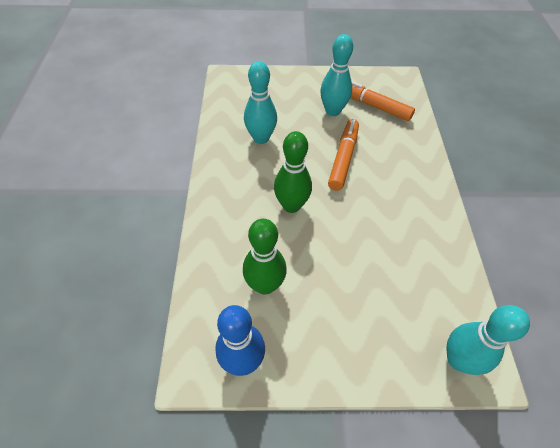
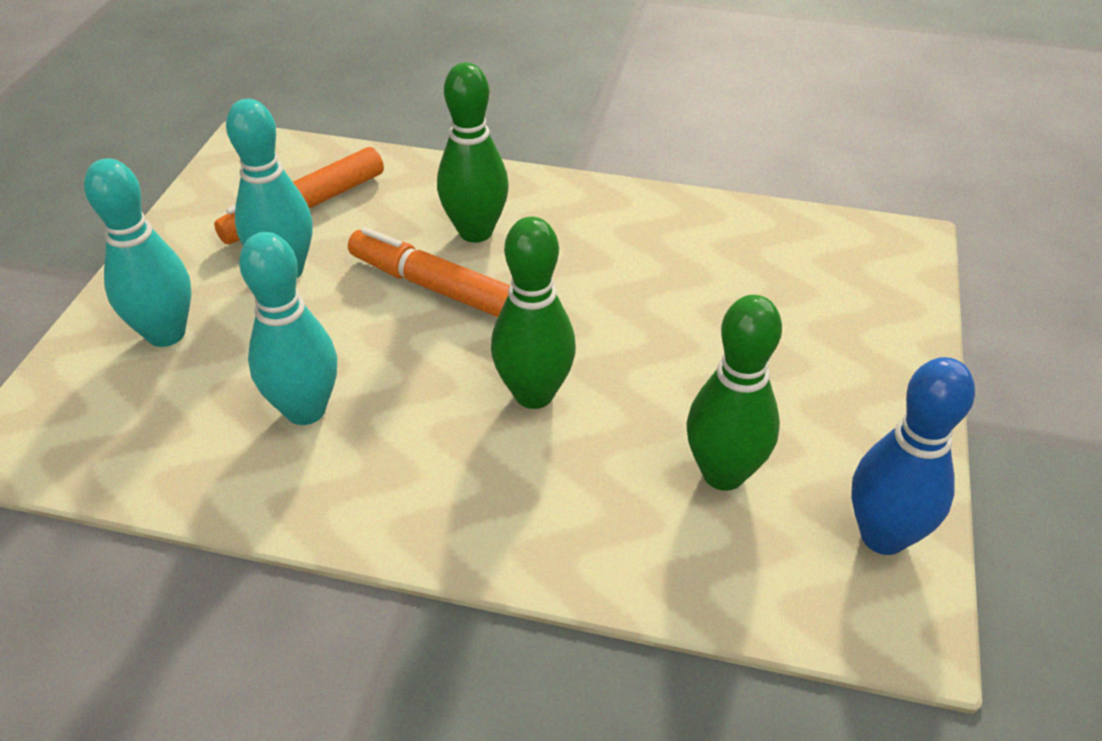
camera: 75 degrees left, 10 degrees down
(387, 163) = (475, 232): none -> green bowling pin
(458, 359) = (887, 263): turquoise bowling pin -> turquoise bowling pin (166, 334)

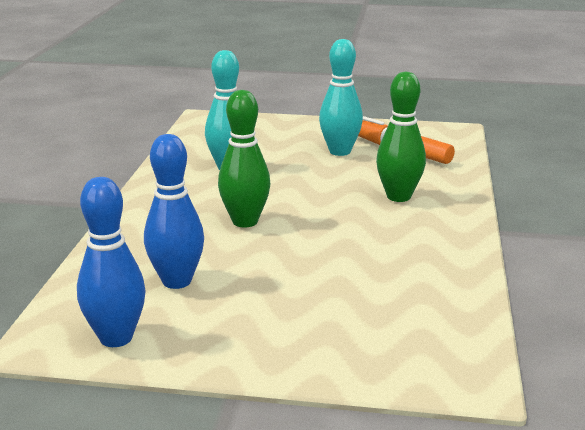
camera: 85 degrees right, 20 degrees down
(166, 334) = (281, 133): turquoise bowling pin -> none
(436, 287) = (337, 189): orange marker -> none
(723, 473) = (177, 281): green bowling pin -> blue bowling pin

